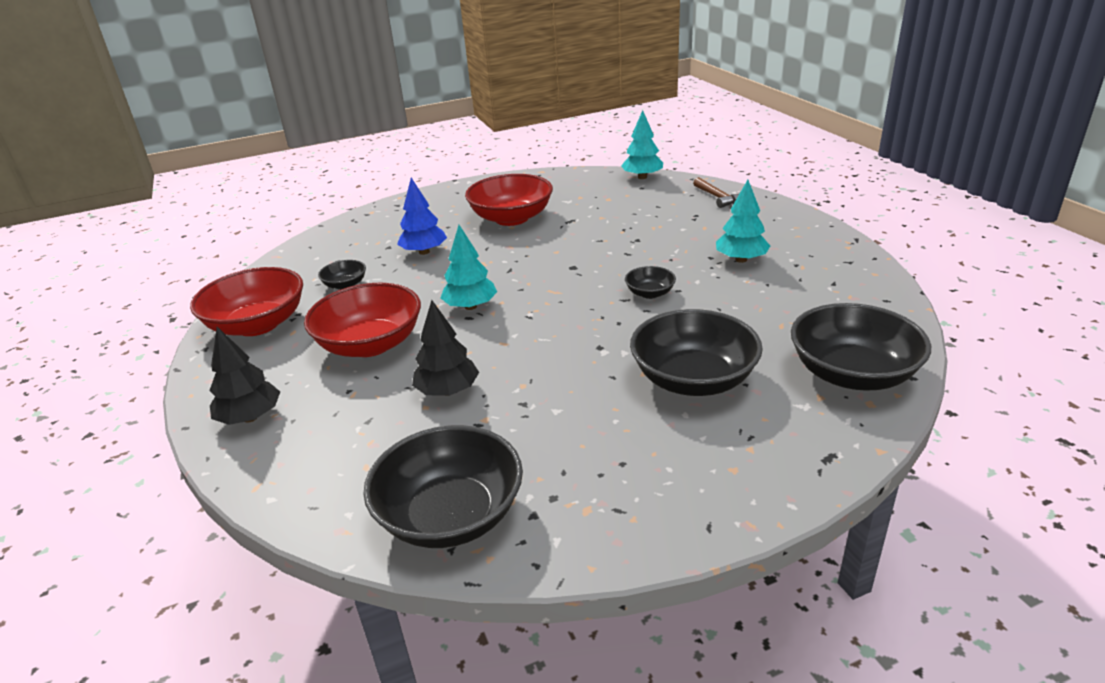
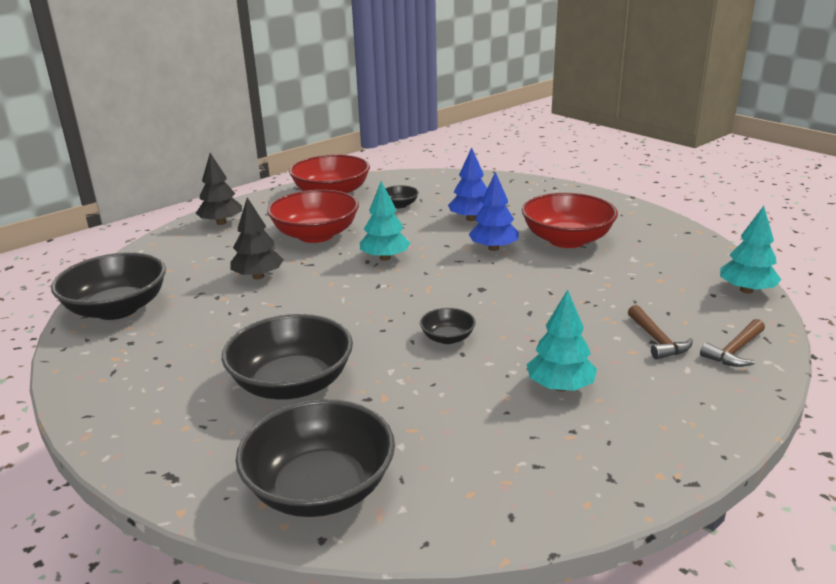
camera: 70 degrees right, 5 degrees down
(499, 251) = (493, 248): none -> blue tree
(693, 217) = (657, 340): none -> brown hammer

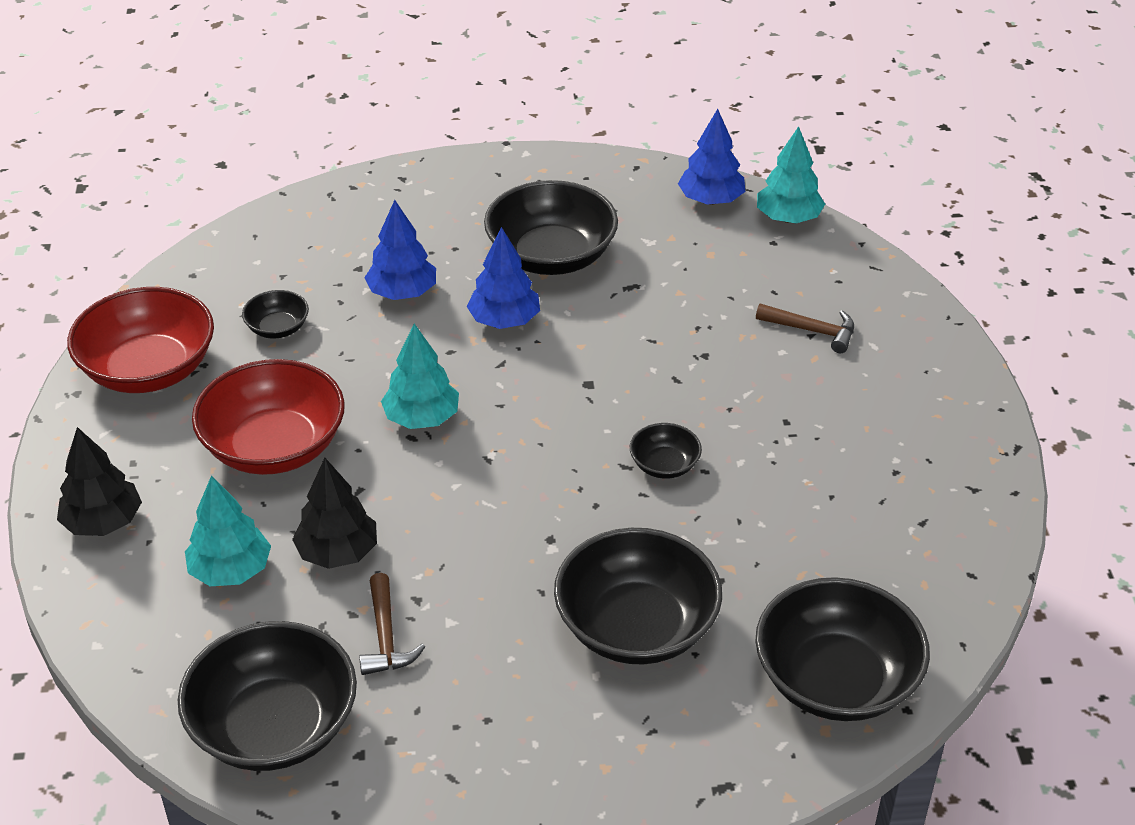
camera: 55 degrees left, 15 degrees up
(560, 386) = (825, 439): turquoise tree -> turquoise tree (231, 570)
(567, 240) = (551, 256): red bowl -> black bowl
(708, 261) = (711, 200): none -> blue tree
(734, 351) = (874, 299): brown hammer -> brown hammer (386, 637)

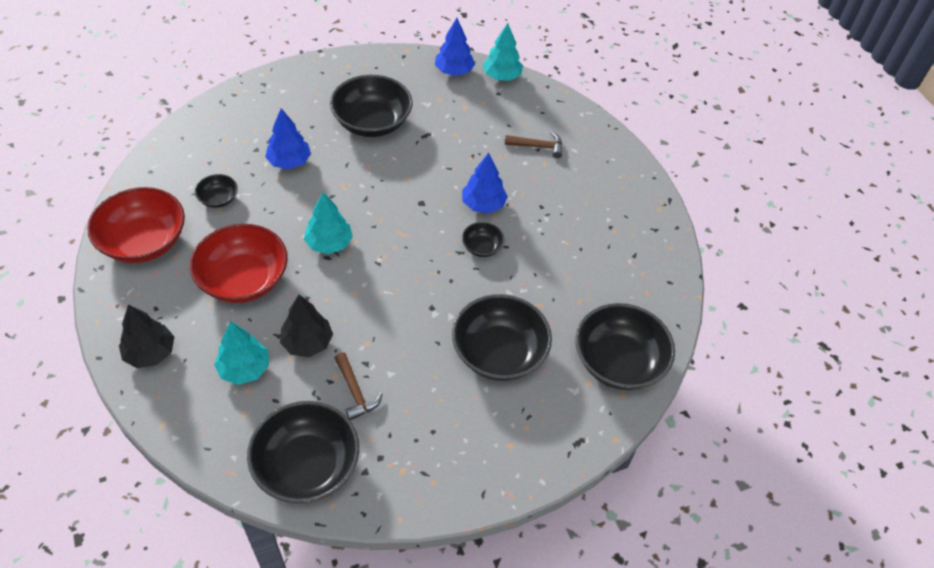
camera: 20 degrees left, 10 degrees up
(504, 321) = (358, 170): blue tree -> blue tree (483, 204)

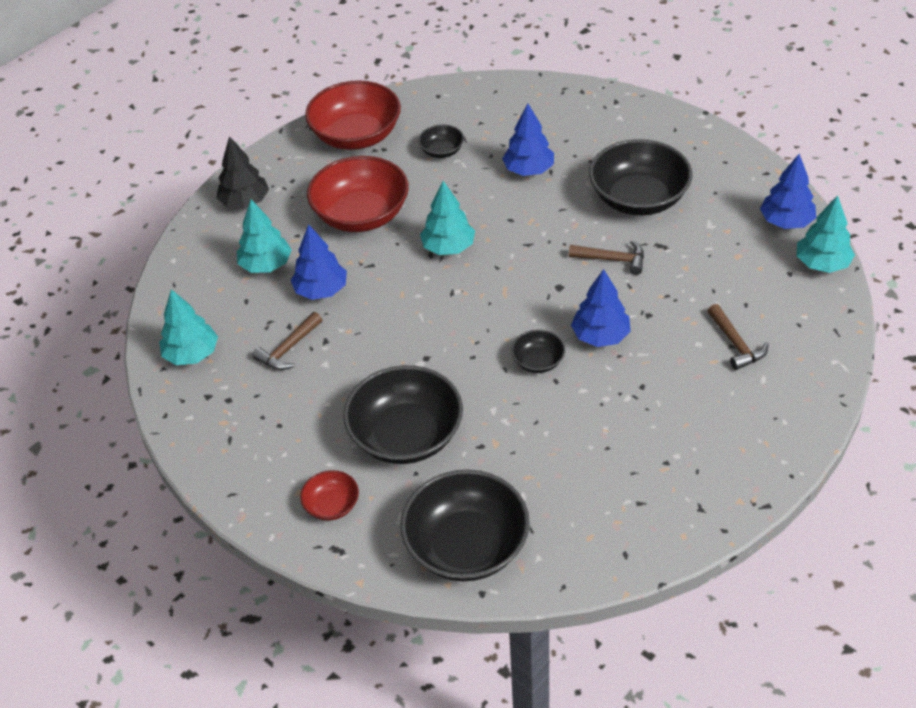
camera: 70 degrees right, 5 degrees down
(307, 343) = (321, 290): black tree -> blue tree
(307, 466) = (192, 354): black bowl -> turquoise tree
(418, 164) = (612, 259): none -> brown hammer
(535, 428) = (332, 505): none -> red bowl

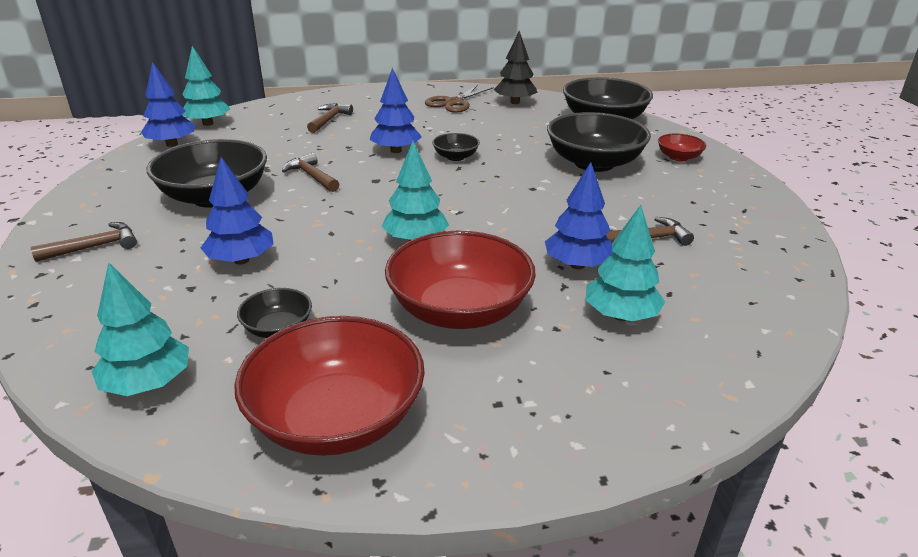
camera: 145 degrees left, 15 degrees down
(192, 354) = (759, 276): turquoise tree -> turquoise tree (148, 383)
(245, 202) = (593, 409): black tree -> black tree (514, 102)
(626, 127) = (95, 247): none -> brown hammer
(673, 473) = (454, 102): none -> brown scissors

